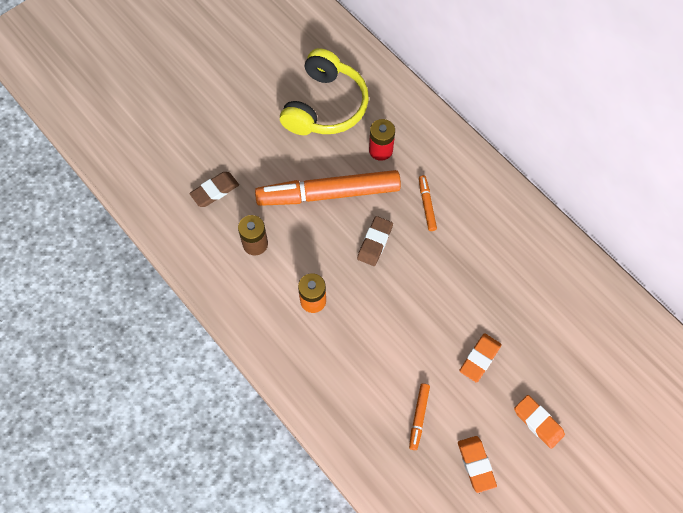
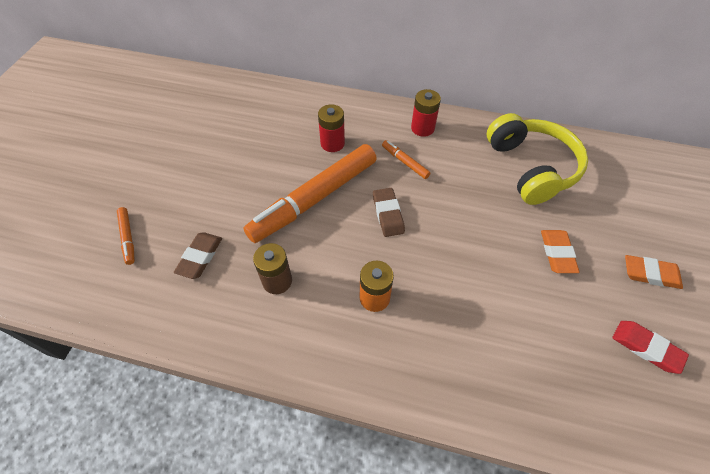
camera: 35 degrees left, 10 degrees down
(325, 106) = (258, 136): yellow headphones -> yellow headphones (531, 167)
(418, 417) = (560, 340): orange marker -> orange marker (128, 238)
(470, 181) = (422, 128): none -> red battery
(476, 464) = (646, 348): orange eraser -> red eraser

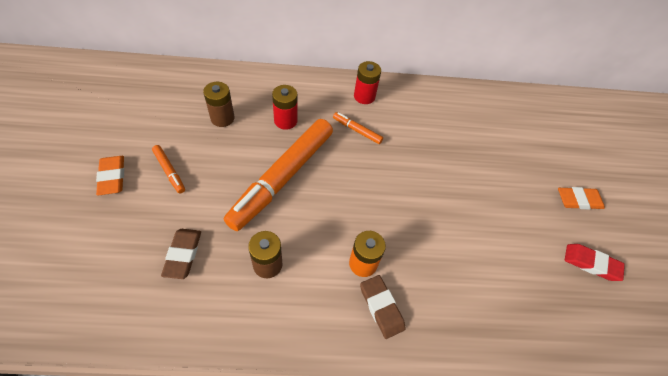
camera: 20 degrees left, 0 degrees up
(128, 238) = (99, 248): orange marker -> orange marker (169, 171)
(270, 133) = (222, 118): none -> brown battery
(388, 214) = (354, 182): brown eraser -> brown eraser (381, 307)
(531, 167) = (465, 121): yellow headphones -> none
(557, 253) = (504, 194): orange eraser -> orange eraser (112, 177)

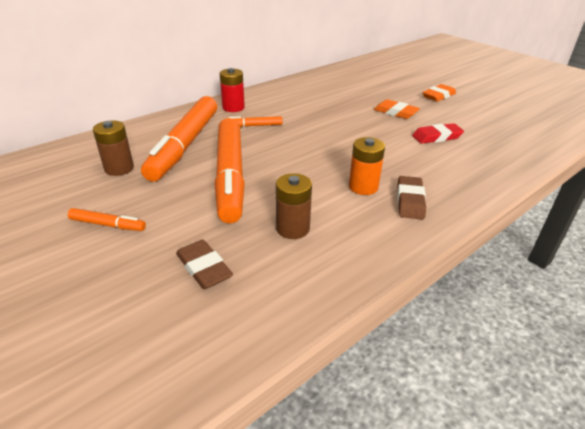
camera: 35 degrees left, 20 degrees down
(112, 177) = (39, 262): orange eraser -> orange eraser (395, 112)
(285, 121) = (185, 145): red battery -> orange marker
(381, 307) = (410, 201): brown eraser -> brown eraser turned 75 degrees clockwise
(591, 263) = (485, 117): red eraser -> red eraser (436, 137)

